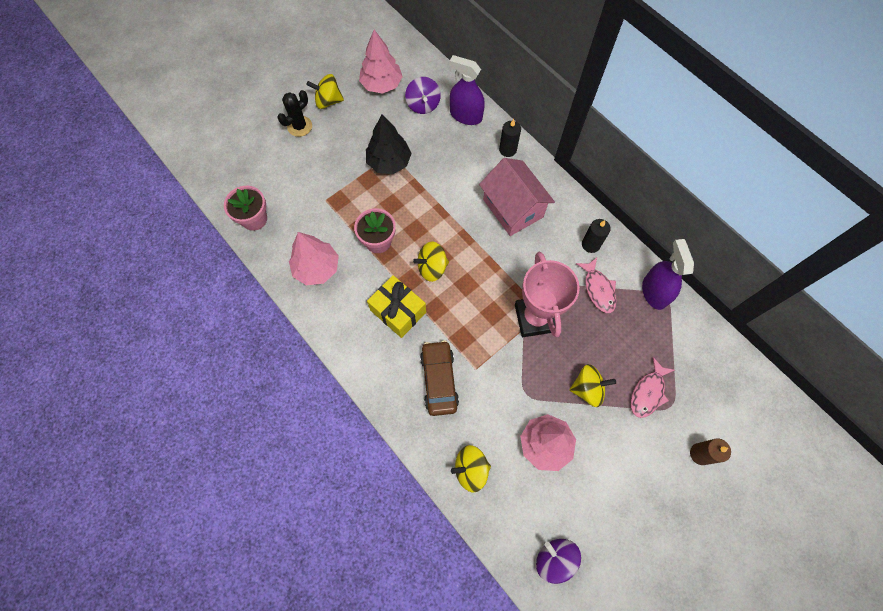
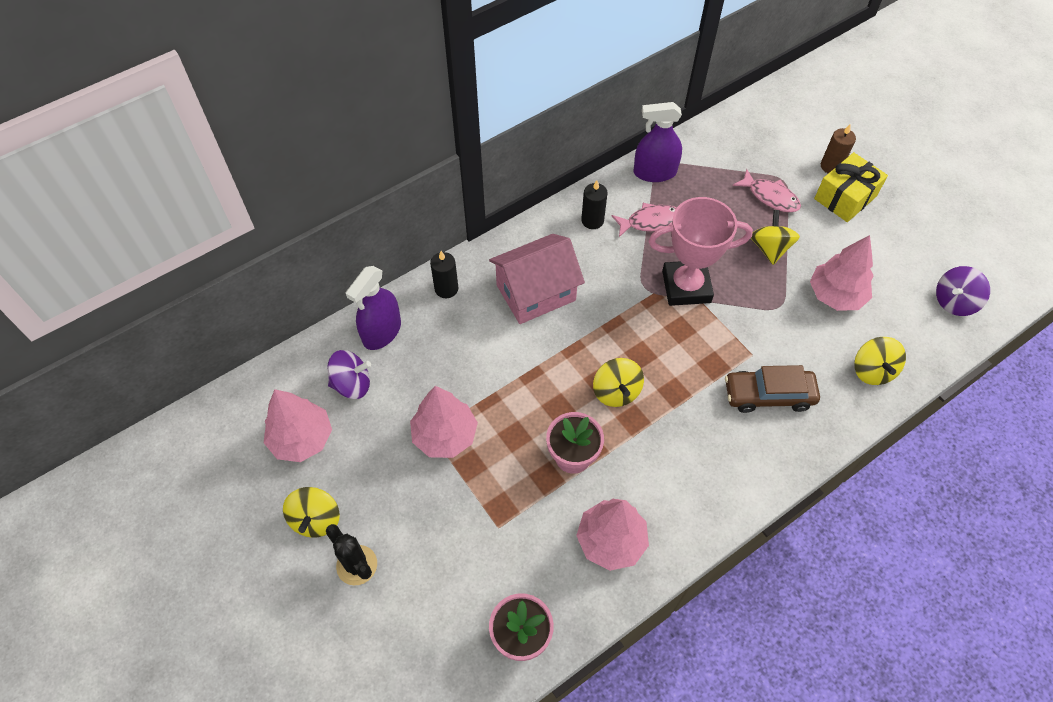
camera: 85 degrees left, 10 degrees down
(389, 162) = (445, 435): black tree -> pink tree
(398, 311) = (677, 436): yellow gift -> yellow gift (845, 197)

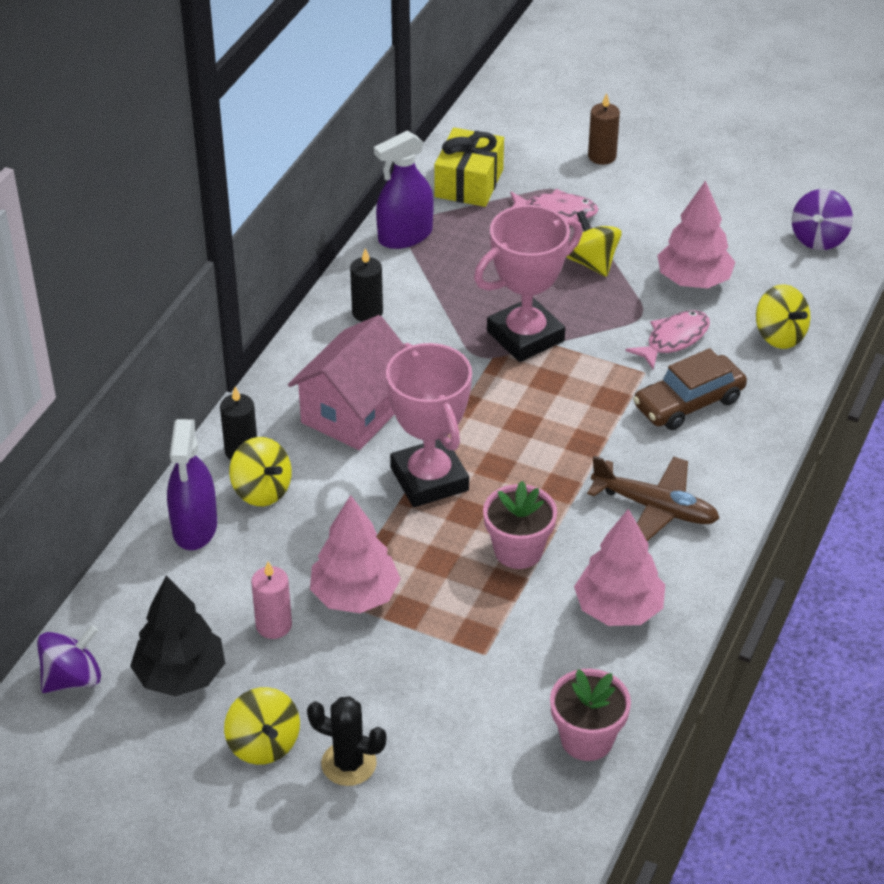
camera: 30 degrees left, 15 degrees down
(302, 439) = (180, 675): pink tree -> black tree
(352, 384) = (200, 595): purple spinning top -> purple spinning top (72, 678)
(380, 431) = (273, 625): none -> pink candle
(550, 369) = (429, 479): none -> pink trophy
(616, 392) = (521, 469): yellow spinning top -> yellow spinning top (262, 490)
(650, 222) = (437, 288): pink fish -> pink fish (673, 339)
(689, 470) = (655, 508): none -> brown plane
(845, 197) = (638, 182): yellow gift -> yellow gift (469, 183)

